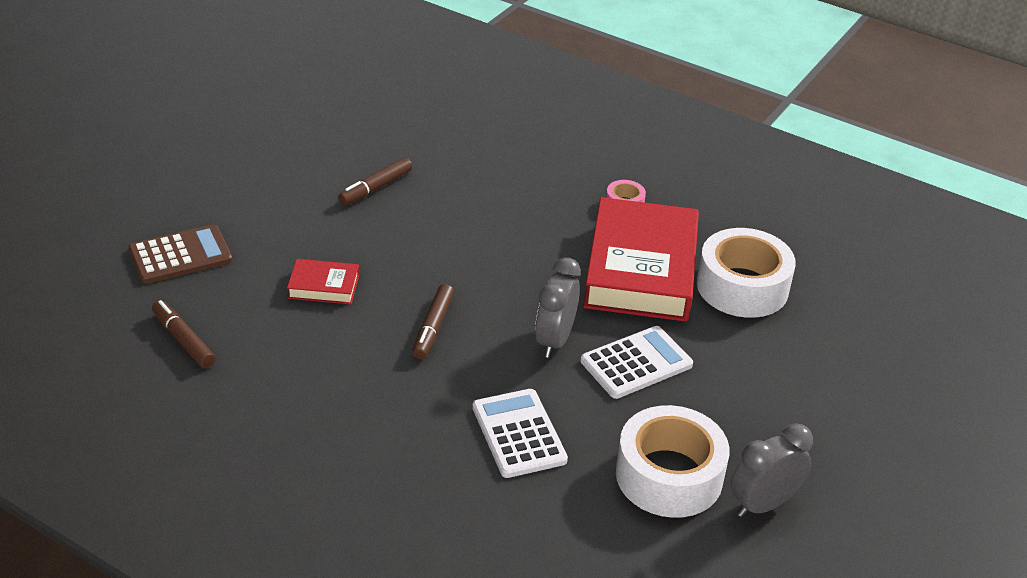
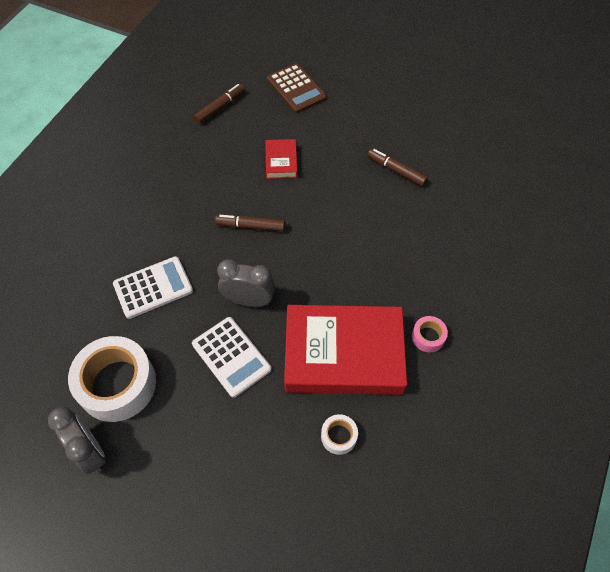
camera: 85 degrees right, 20 degrees up
(742, 287) = (339, 436): white tape -> white tape, size x0.45

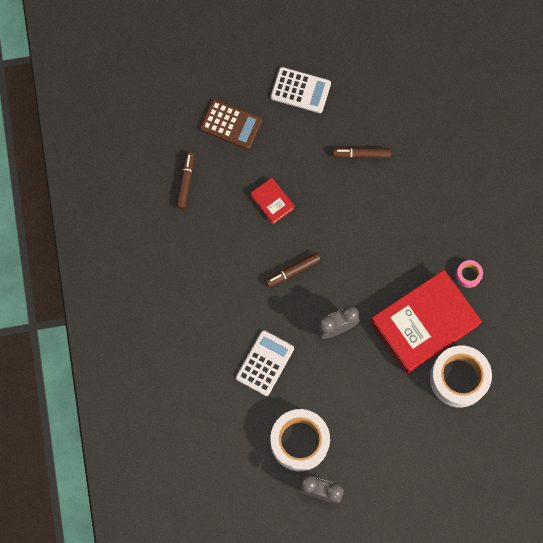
camera: 35 degrees left, 15 degrees up
(231, 356) = (355, 374): white calculator -> white calculator (300, 90)
(339, 436) = (458, 378): white tape -> white tape, size x2.22

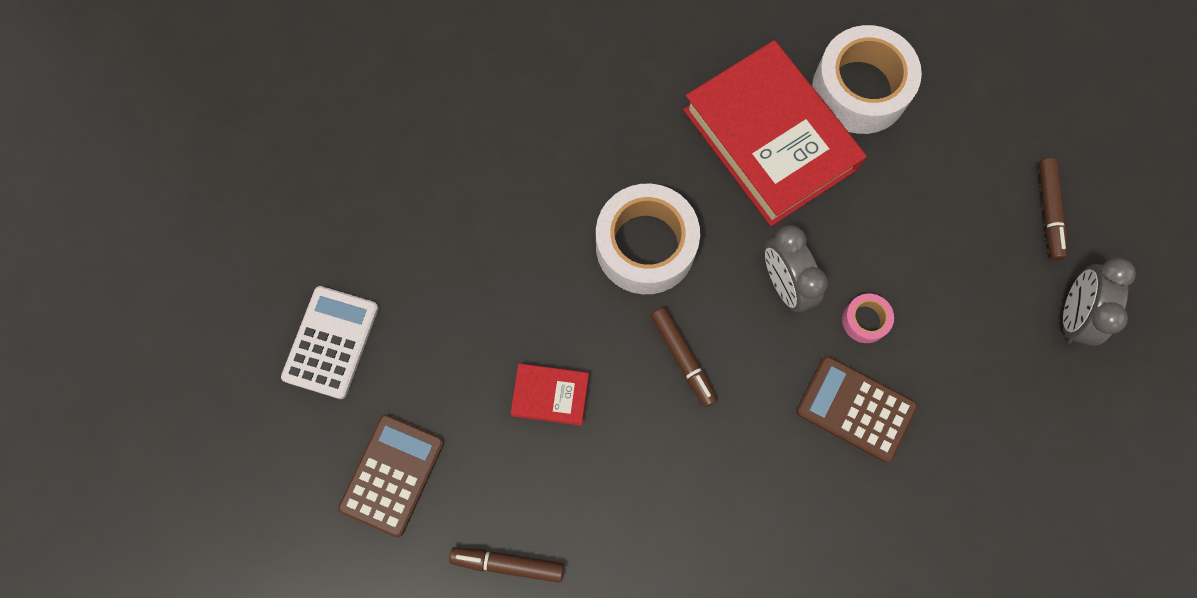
camera: 90 degrees left, 0 degrees up
(264, 363) = (855, 409): white calculator -> brown calculator
(272, 202) = (550, 395): red book -> red book turned 45 degrees clockwise
(299, 441) = (991, 348): white tape -> white tape (645, 246)
(361, 154) = (462, 235): brown marker -> brown marker (1049, 211)
(468, 275) = (683, 68): pink tape -> pink tape (865, 320)

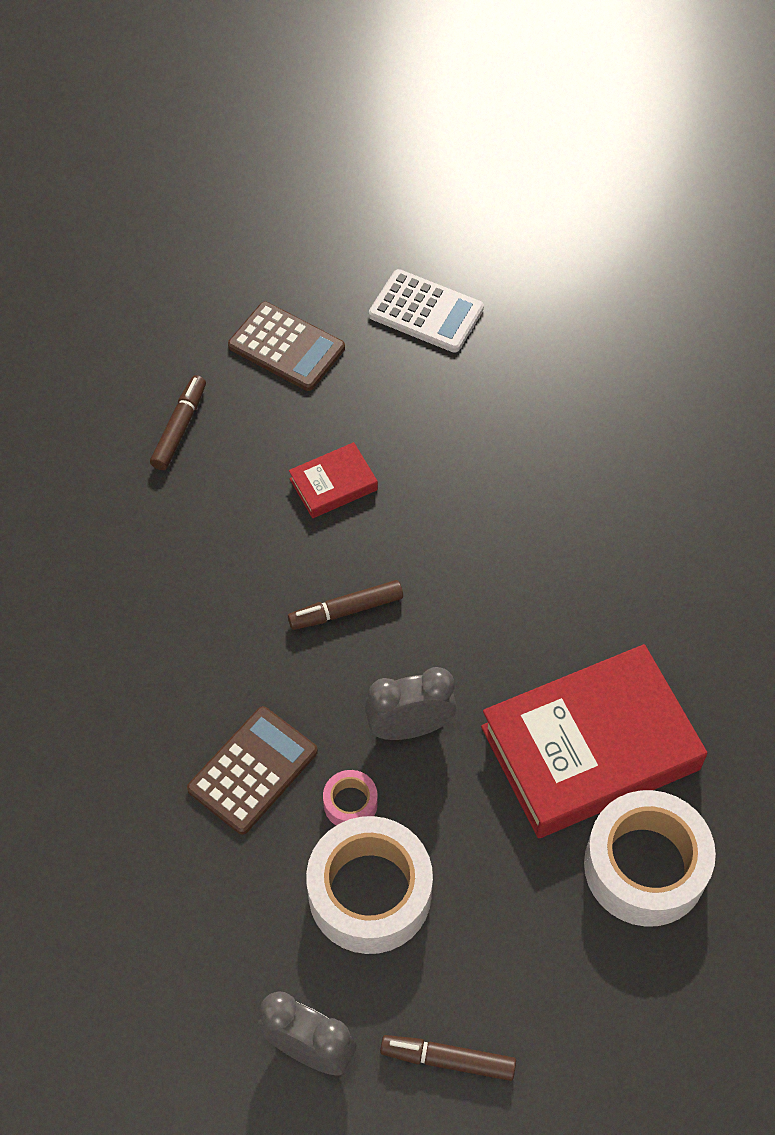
camera: 100 degrees right, 15 degrees down
(550, 395) = (333, 484): red book -> red book turned 45 degrees clockwise
(645, 246) = (478, 596): white tape -> white tape (370, 893)

